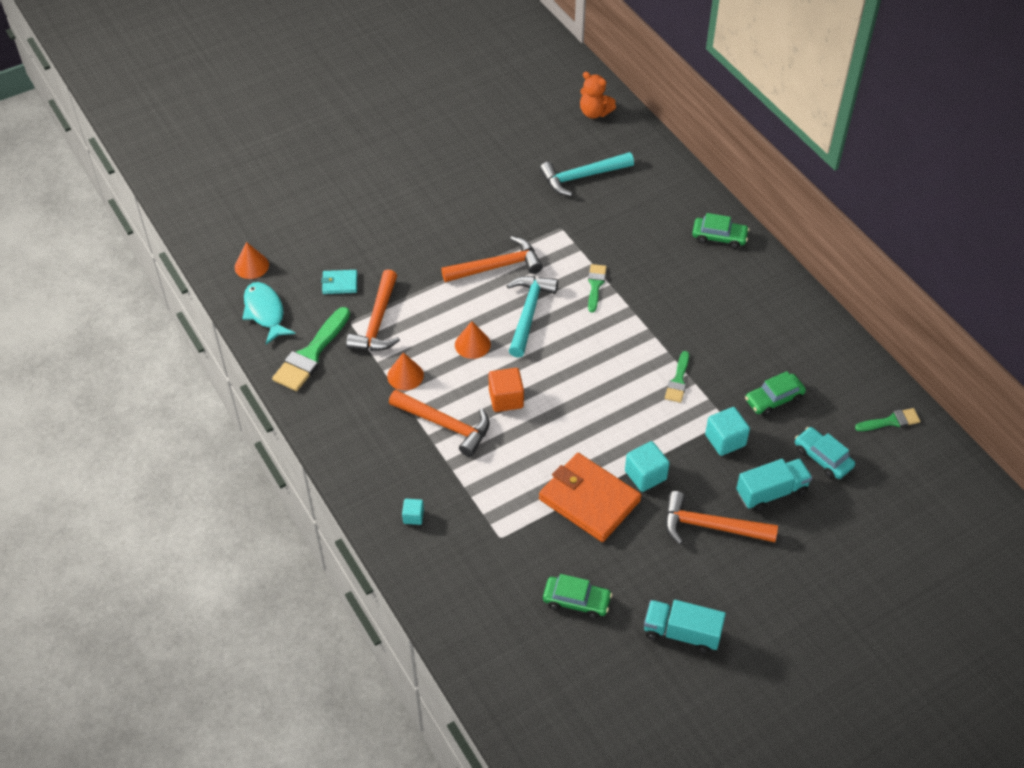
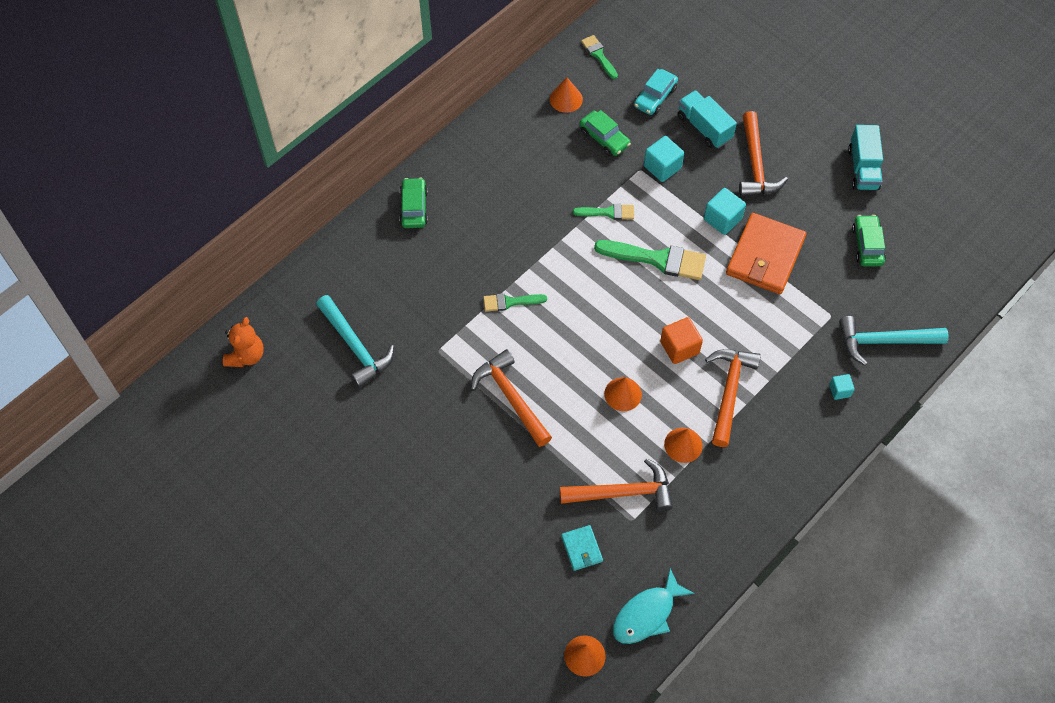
camera: 105 degrees left, 10 degrees up
(311, 354) = (688, 545): green brush -> green brush (657, 259)
(528, 313) = (565, 353): turquoise hammer -> turquoise hammer (883, 341)
(833, 379) = (566, 99): none -> orange cone

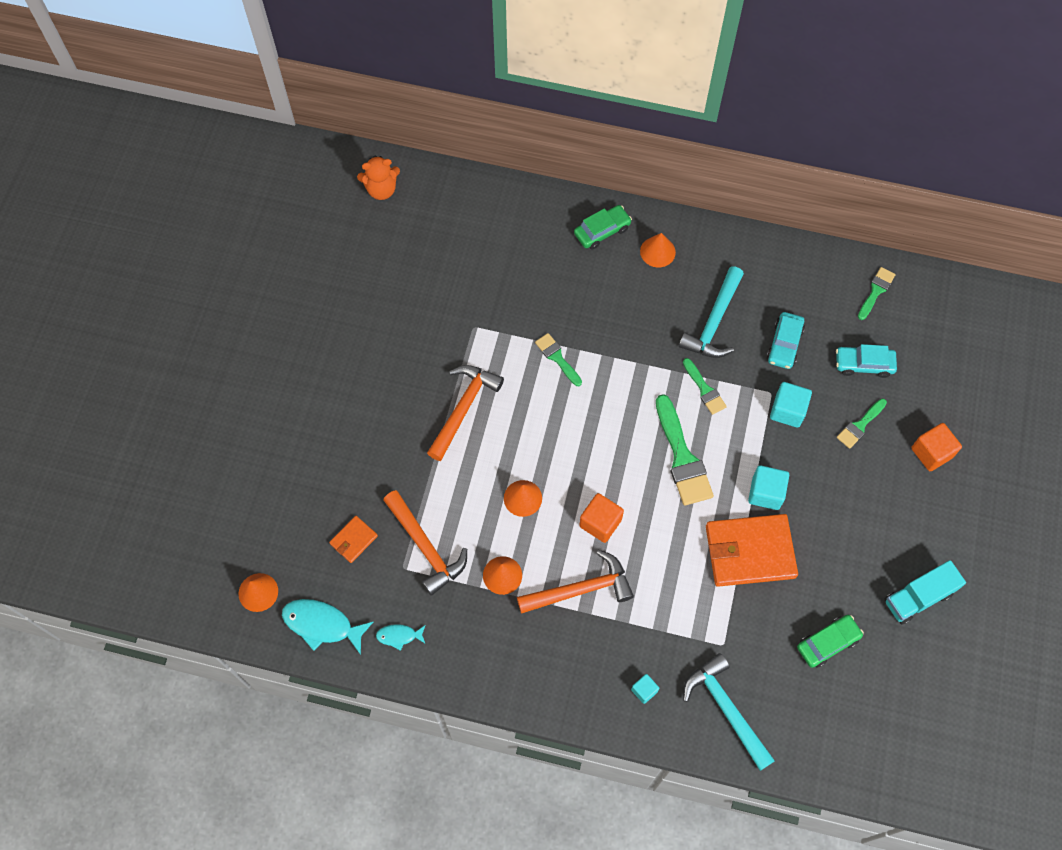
camera: 60 degrees right, 5 degrees up
(355, 347) = (438, 263): turquoise hammer -> turquoise hammer (714, 322)
(566, 99) = (805, 289): orange cone -> orange cone (657, 251)
(582, 549) = (353, 540): turquoise wallet -> orange wallet
(604, 138) = (784, 344): green car -> turquoise car
(693, 554) = (399, 636): none -> turquoise fish
(704, 127) = (860, 425): turquoise truck -> green brush
(754, 96) = (931, 453): none -> orange cube
(755, 165) = (850, 493): orange hammer -> none

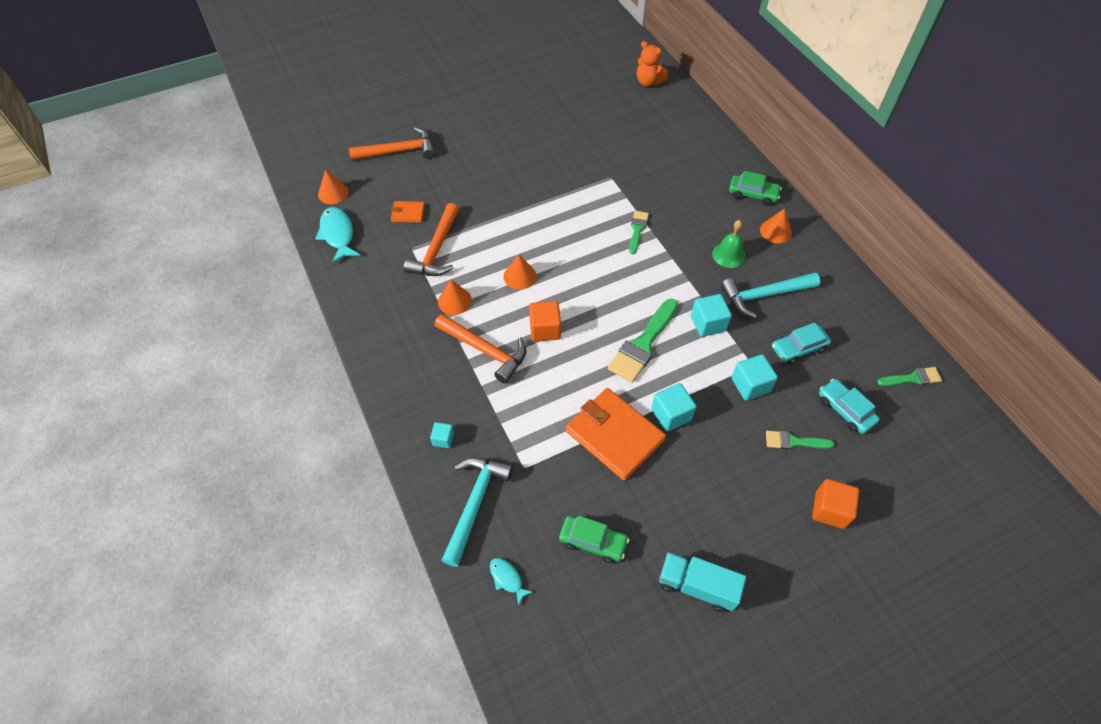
camera: 50 degrees right, 10 degrees down
(399, 636) = (363, 276): turquoise fish -> turquoise fish (507, 579)
(463, 408) = (550, 207): orange hammer -> orange hammer (399, 151)
(649, 310) = (728, 255): none -> green bell
(704, 389) = (708, 324): green brush -> turquoise cube

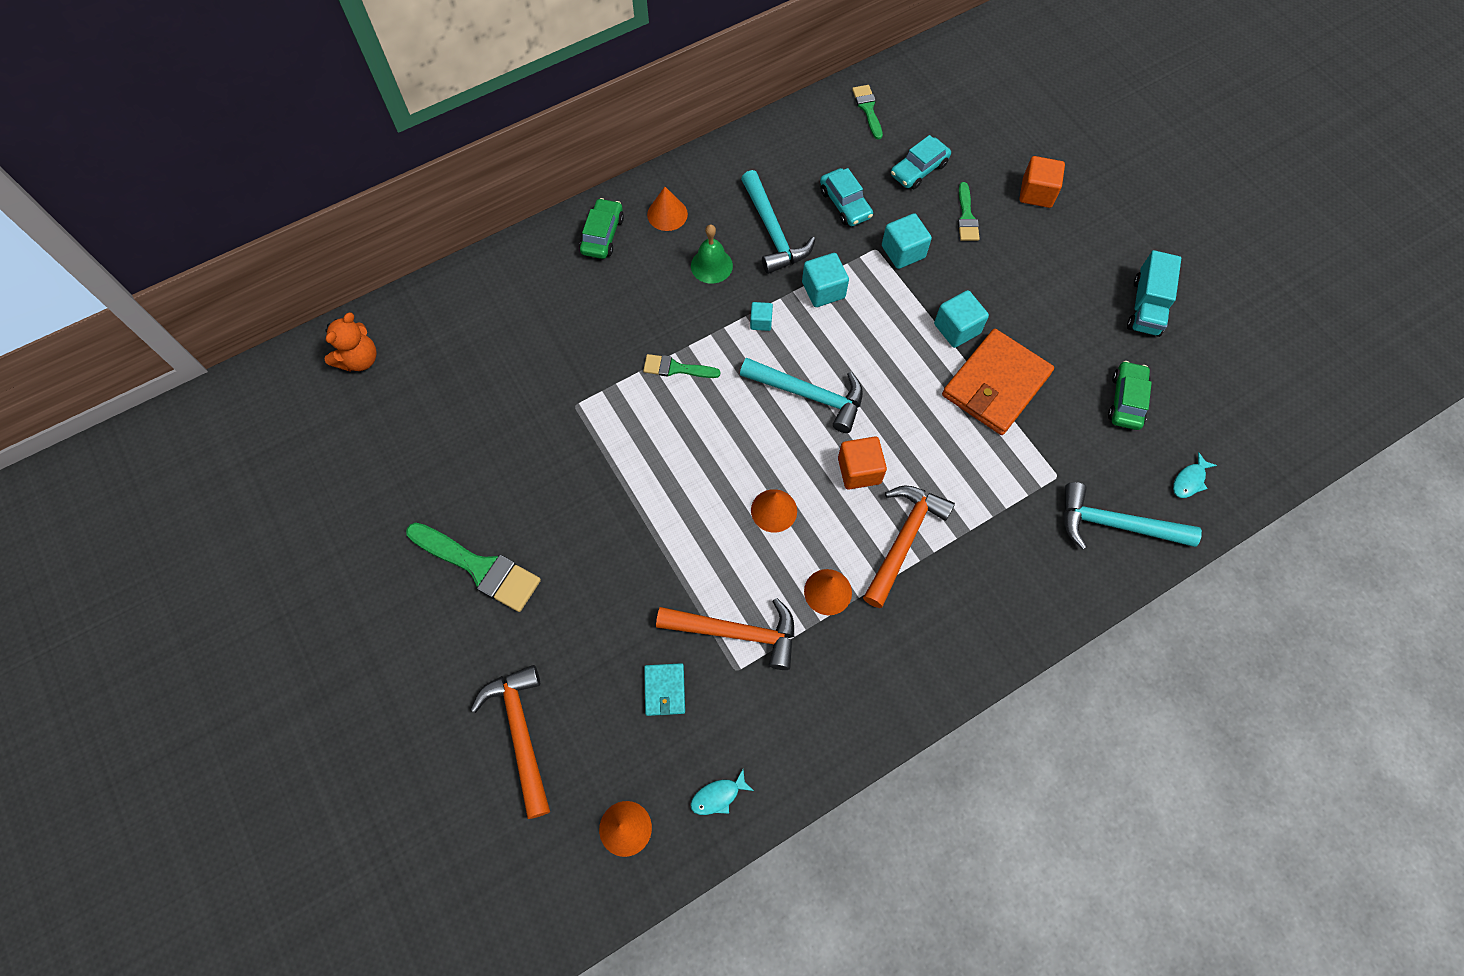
camera: 95 degrees left, 10 degrees up
(338, 234) = (718, 796): turquoise fish -> turquoise fish, size x0.55
(408, 213) = (665, 690): orange wallet -> turquoise wallet
(443, 439) = (1042, 573): turquoise cube -> turquoise cube (761, 322)
(611, 305) = (810, 395): none -> turquoise hammer
(643, 344) = (865, 358): green brush -> green brush (480, 568)

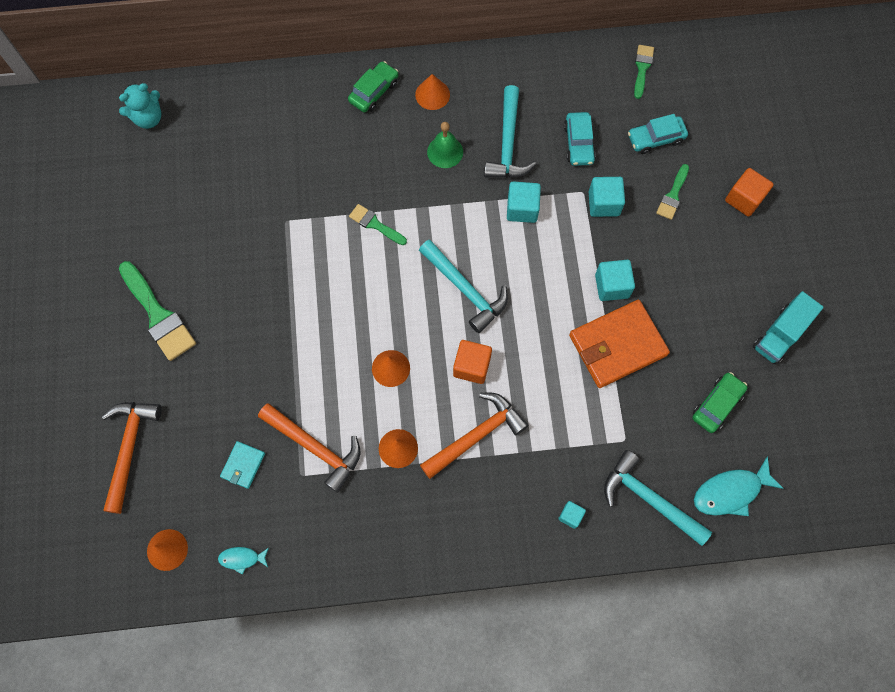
camera: 25 degrees right, 5 degrees up
(359, 359) = (148, 118): orange teddy bear -> turquoise teddy bear
(761, 322) = (459, 214): turquoise cube -> turquoise cube (570, 516)
(1189, 480) = (730, 492): turquoise fish -> turquoise fish, size x1.83

